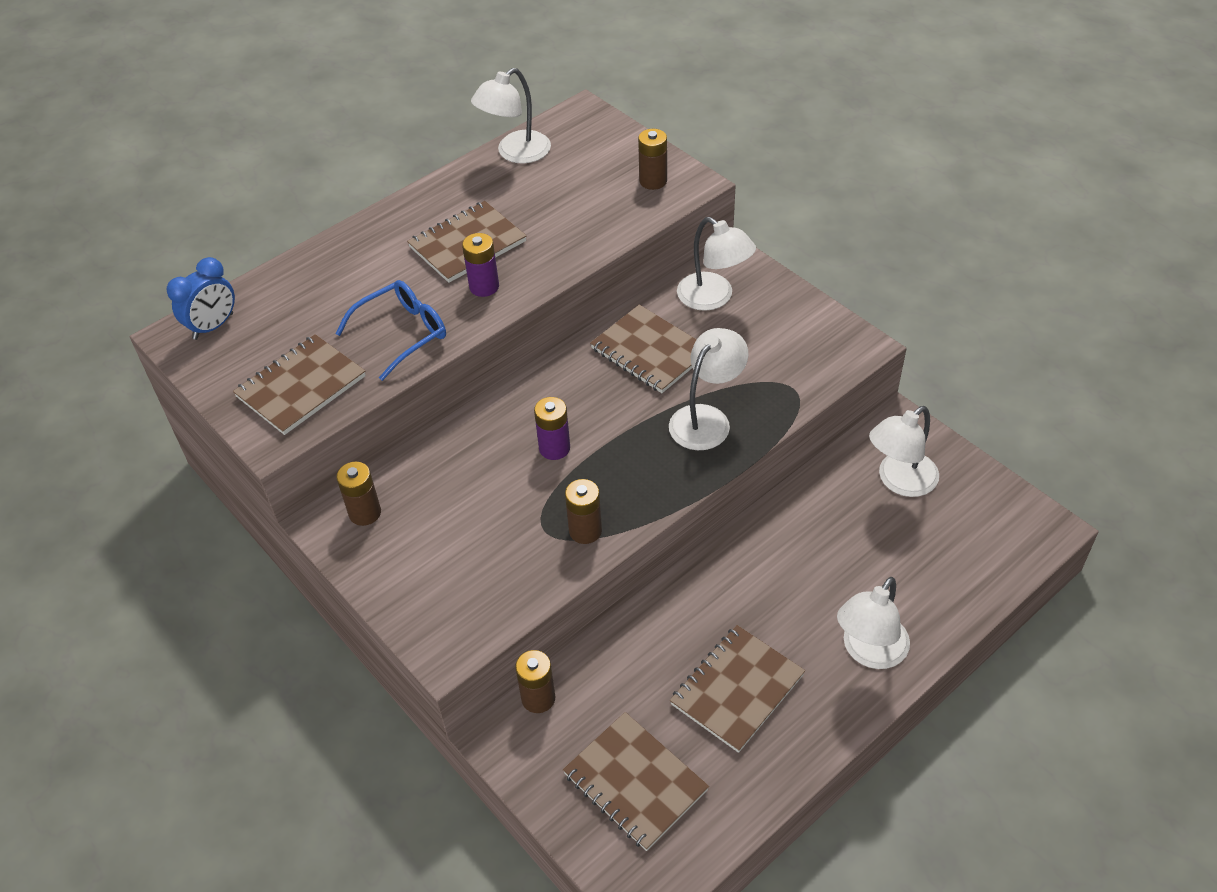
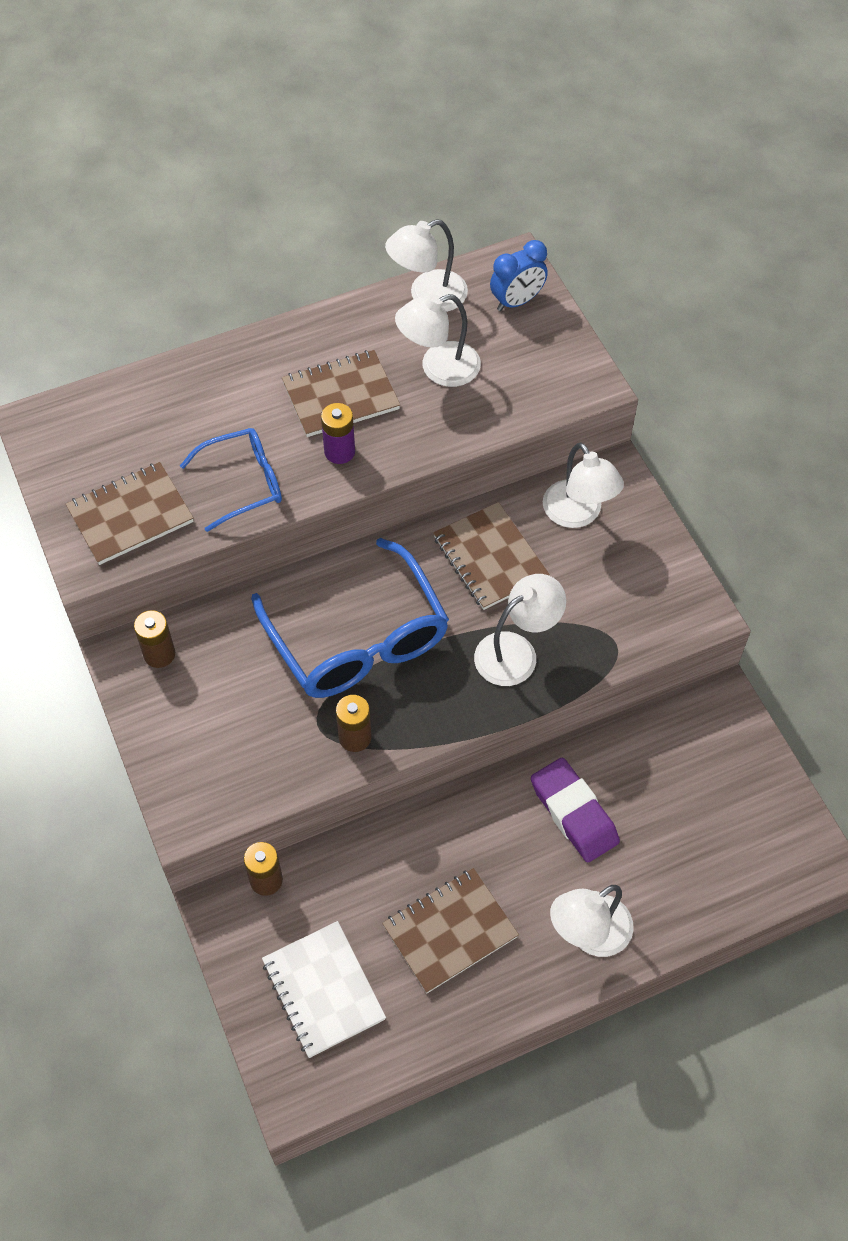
camera: 15 degrees right, 10 degrees up
(213, 326) = (70, 422): blue clock -> blue clock (517, 301)
(554, 448) = (358, 639): purple battery -> blue glasses
(635, 782) = (323, 990): brown notebook -> white notebook
(653, 181) = (554, 371): brown battery -> none
(808, 552) = (574, 813): none -> purple eraser
(899, 481) = (696, 765): white lamp -> white lamp (439, 368)

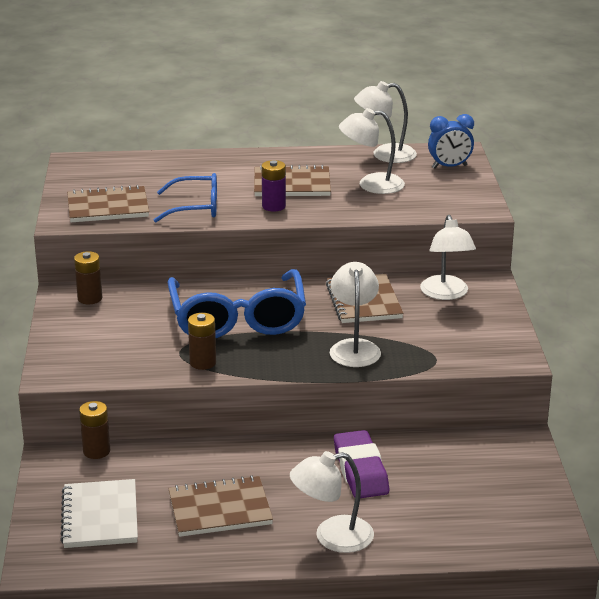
camera: 20 degrees right, 30 degrees down
(516, 651) = (354, 347): white lamp -> white lamp turned 75 degrees counterclockwise

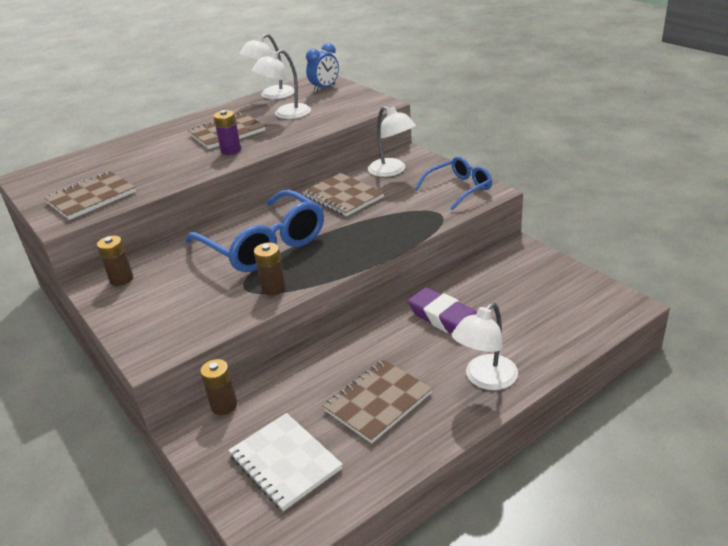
camera: 30 degrees left, 5 degrees up
(196, 207) = (169, 172): blue glasses -> blue glasses (459, 189)
(354, 347) = (375, 229): white lamp -> none

